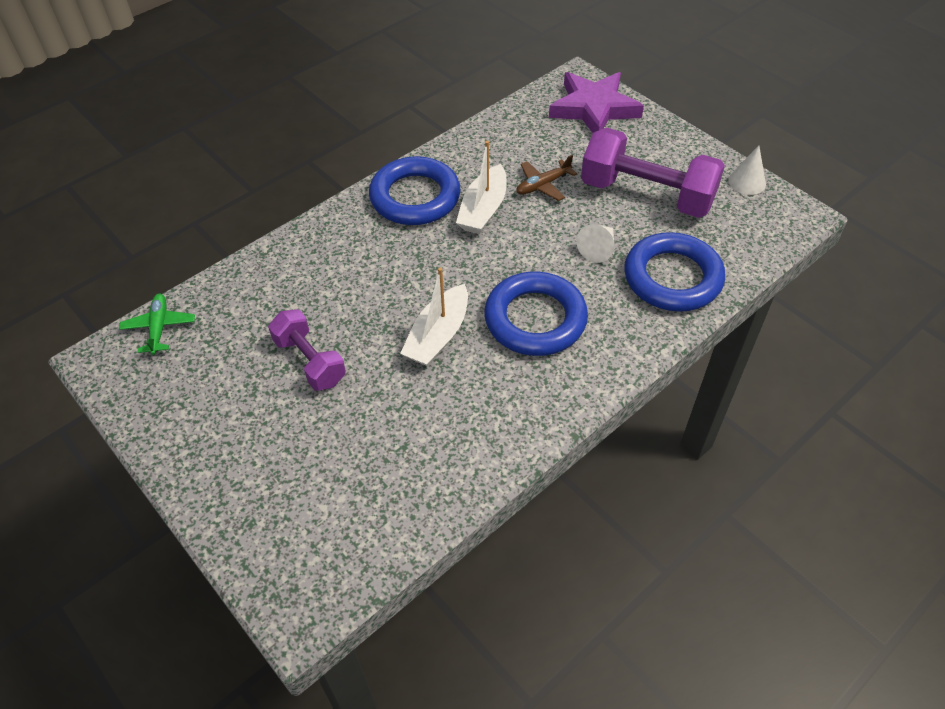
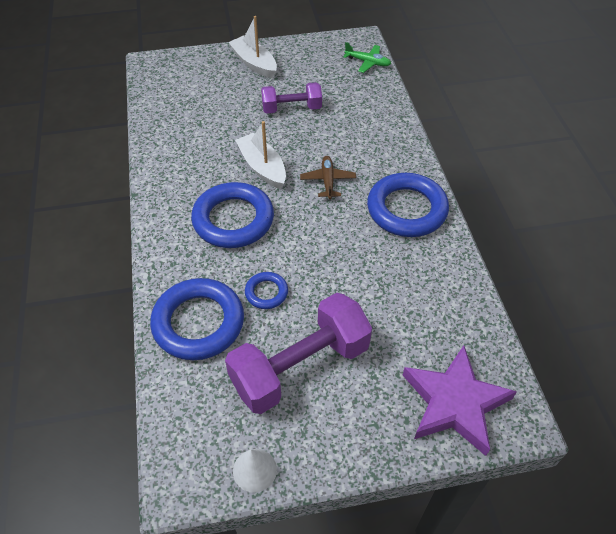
camera: 120 degrees right, 0 degrees up
(483, 210) = (363, 243): white boat -> white boat (254, 63)
(543, 185) = (366, 296): brown plane -> brown plane (328, 181)
(598, 249) = (266, 292): white cone -> blue ring

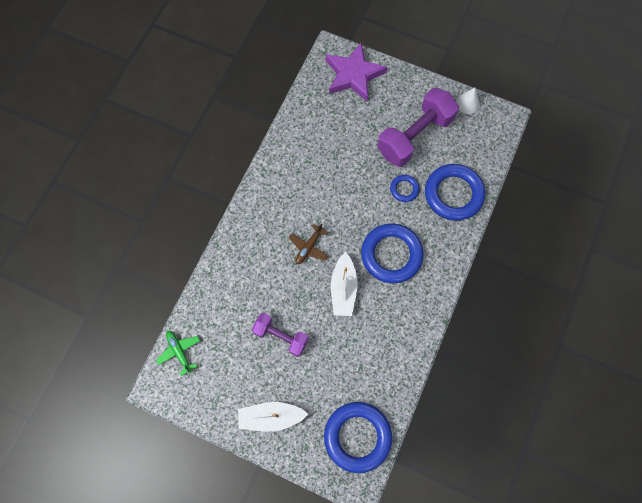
camera: 145 degrees left, 20 degrees up
(254, 63) = (271, 417): white boat -> white boat turned 90 degrees clockwise
(300, 367) = (414, 136): purple dumbbell -> purple dumbbell turned 45 degrees counterclockwise
(406, 209) = (278, 192): blue ring -> blue ring (357, 436)

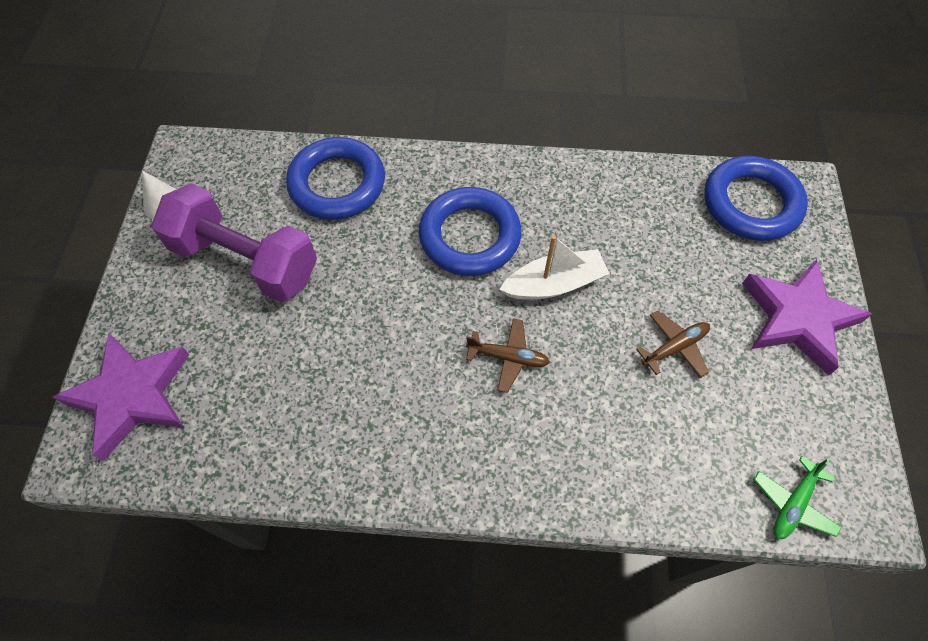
camera: 110 degrees left, 10 degrees down
(271, 417) = (797, 318): white boat -> purple star
(281, 336) = (675, 347): purple dumbbell -> brown plane
(404, 189) = (350, 249): blue ring -> none

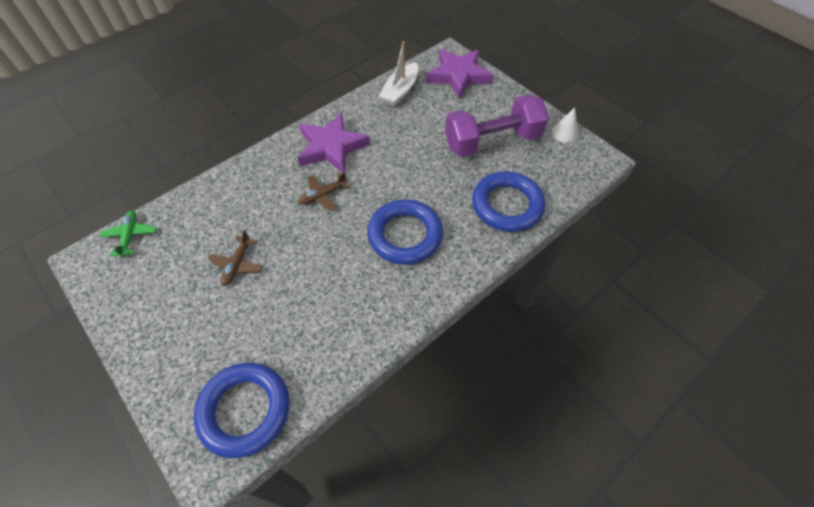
camera: 135 degrees right, 5 degrees down
(554, 284) = (333, 246): white boat -> white boat (400, 91)
(797, 318) = (168, 341): purple star -> purple star (331, 147)

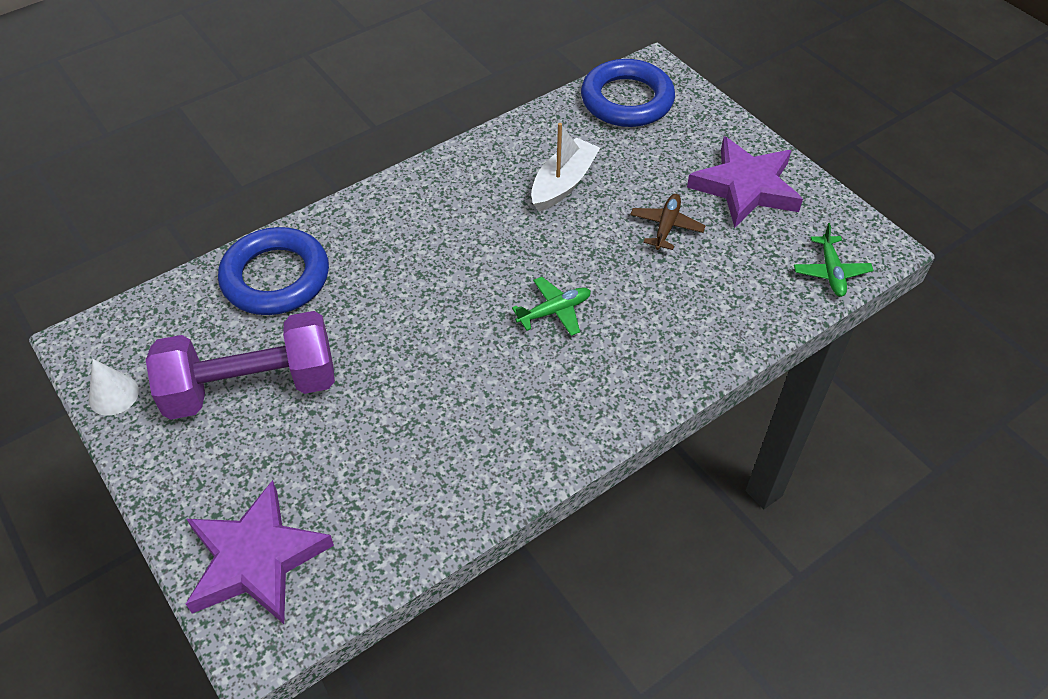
camera: 175 degrees left, 5 degrees down
(323, 195) = (554, 311): brown plane -> green plane
(331, 147) = (541, 397): purple star -> purple star (745, 187)
(400, 91) = (395, 523): white boat -> white boat (563, 183)
(405, 235) = (436, 247): blue ring -> none

